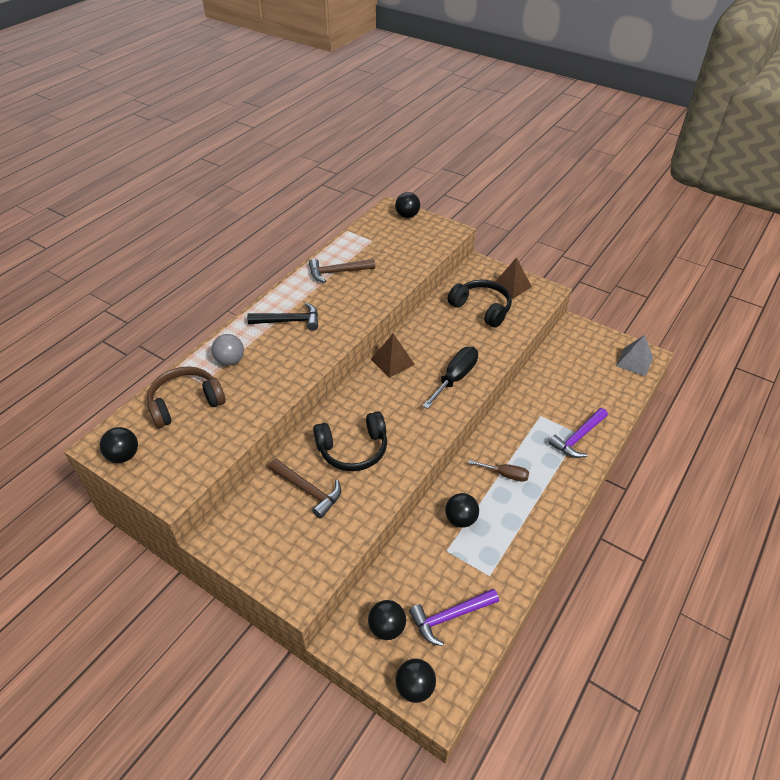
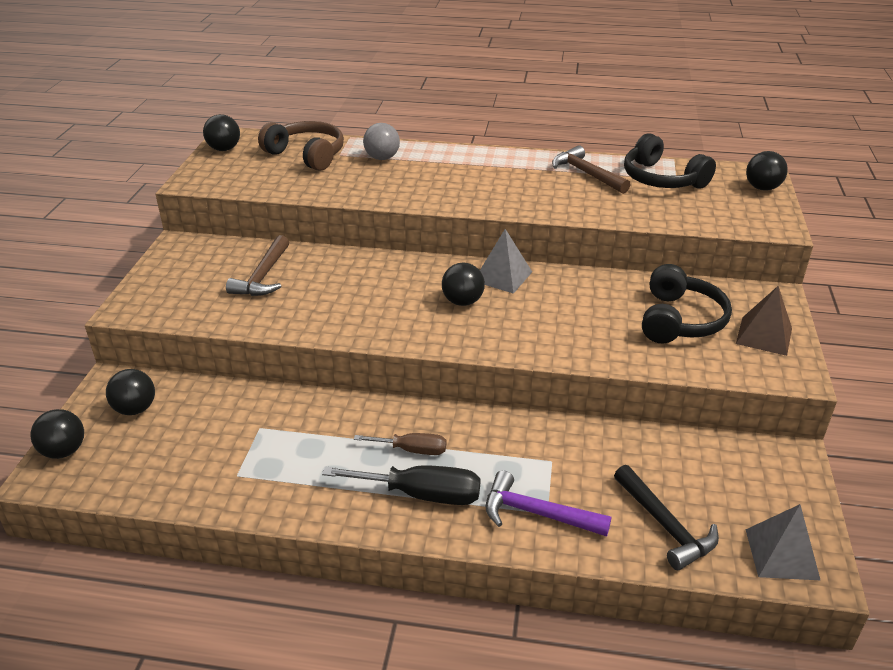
camera: 65 degrees right, 10 degrees down
(289, 321) = (471, 170): black hammer -> black hammer (665, 525)
(353, 449) = (338, 288): black headphones -> black headphones (661, 179)
(392, 362) = (503, 276): brown pyramid -> grey pyramid
(450, 617) = (163, 455): purple hammer -> none
(455, 378) = (516, 331): black screwdriver -> black screwdriver (421, 494)
(460, 519) = (313, 427): black ball -> black ball (462, 301)
(505, 474) = (412, 450): brown screwdriver -> brown screwdriver turned 75 degrees counterclockwise

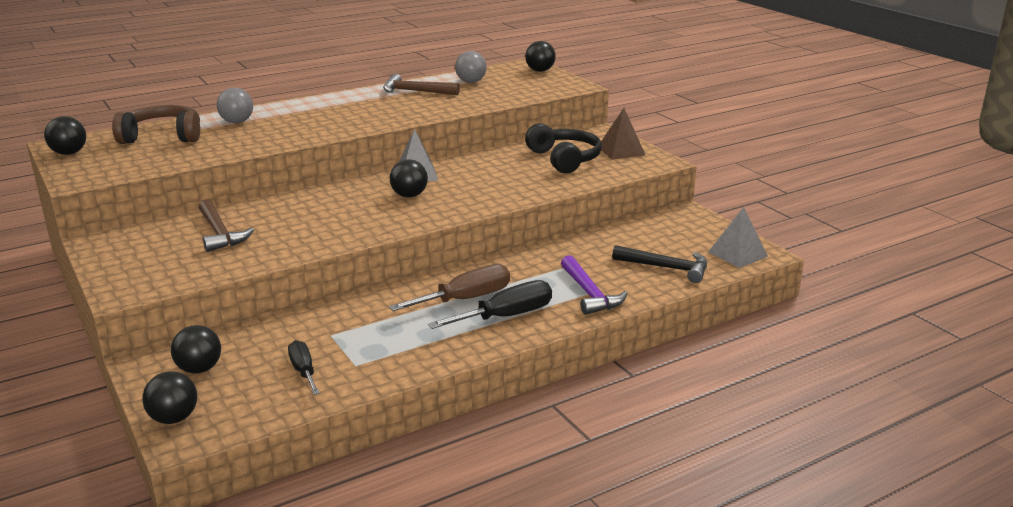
camera: 40 degrees left, 10 degrees down
(194, 457) = (303, 371): none -> black screwdriver
(412, 450) = (466, 299): brown screwdriver -> brown screwdriver, size x1.61
(536, 513) = (590, 294): purple hammer -> purple hammer turned 90 degrees counterclockwise
(661, 179) = (471, 82): black headphones -> grey ball

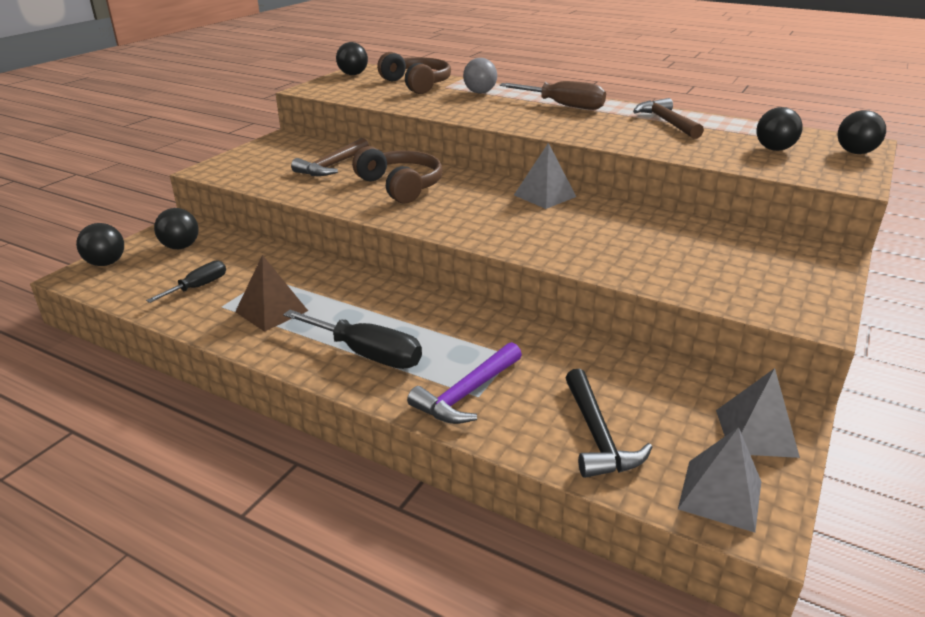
camera: 60 degrees right, 5 degrees up
(316, 216) = (401, 186): none -> brown headphones
(409, 195) = (492, 207): black ball -> black ball (774, 149)
(466, 299) = (384, 319): brown screwdriver -> brown screwdriver (563, 105)
(471, 82) = (744, 134): grey ball -> none
(564, 159) = (706, 254): black headphones -> none
(621, 151) = (796, 282): brown pyramid -> brown pyramid (271, 311)
(700, 228) = (756, 433): none -> grey pyramid

